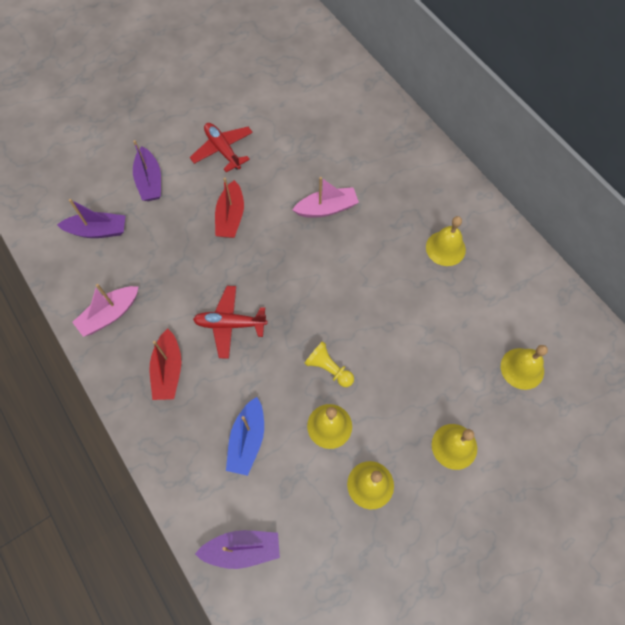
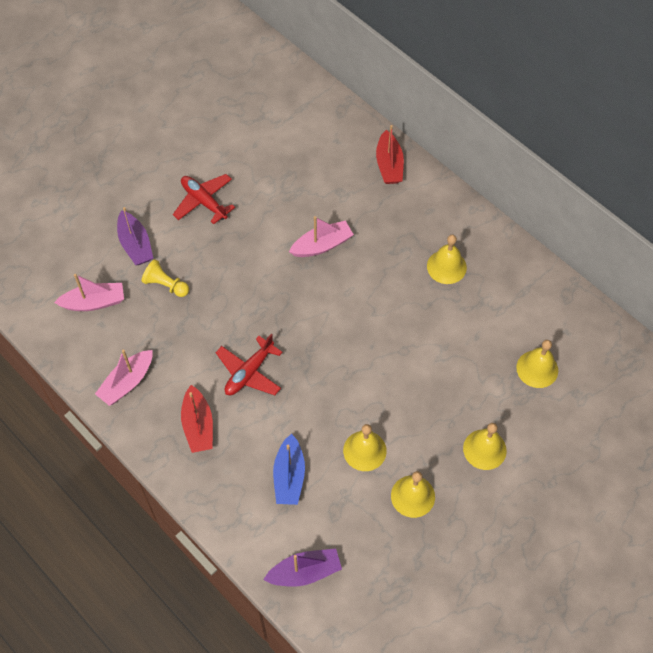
camera: 10 degrees left, 5 degrees down
(98, 230) = (94, 302): purple boat -> pink boat
(230, 217) = (227, 268): red boat -> red boat (389, 165)
(230, 324) = (249, 372): red plane -> red plane turned 45 degrees counterclockwise
(328, 368) = (354, 398): yellow pawn -> yellow pawn (166, 285)

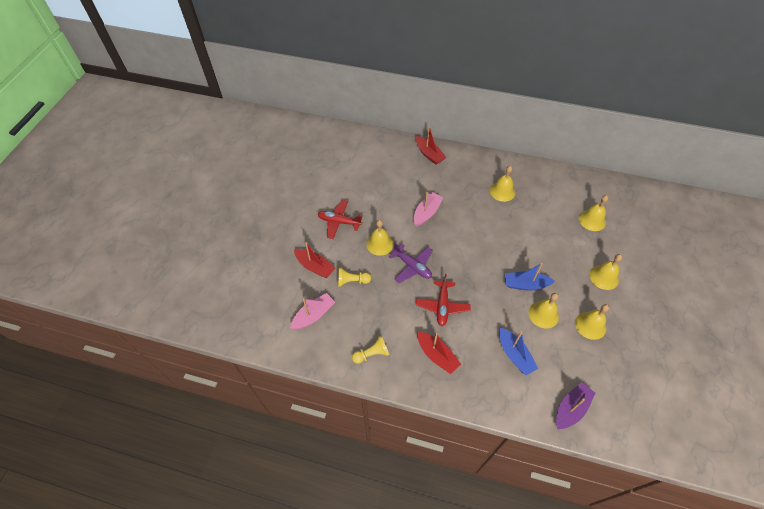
camera: 30 degrees left, 5 degrees down
(127, 382) = (372, 354): pink boat -> yellow pawn
(135, 244) = (315, 267): purple boat -> red boat
(232, 255) = (379, 244): none -> yellow bell
(251, 305) = (412, 266): none -> purple plane
(373, 403) = (525, 284): none -> blue boat

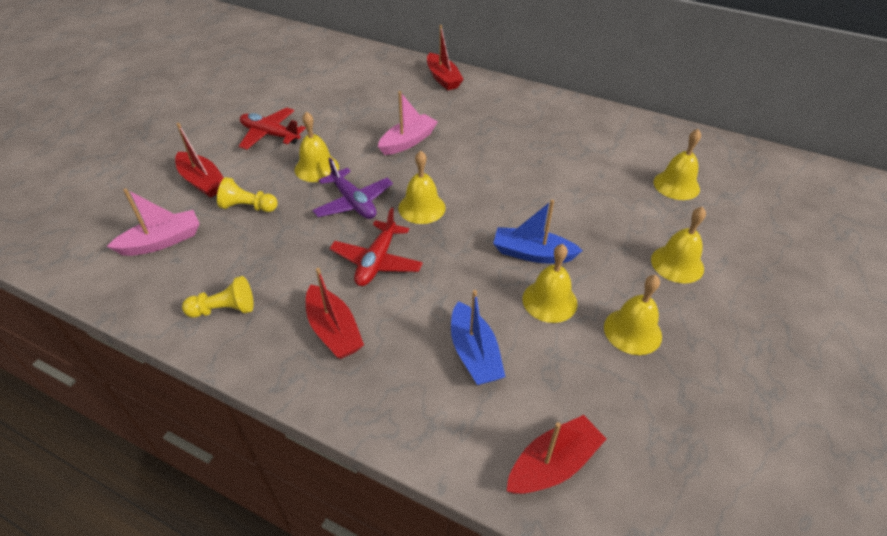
camera: 10 degrees right, 10 degrees down
(502, 191) = (538, 132): yellow bell -> yellow bell (421, 207)
(571, 409) = (553, 464): purple boat -> red boat

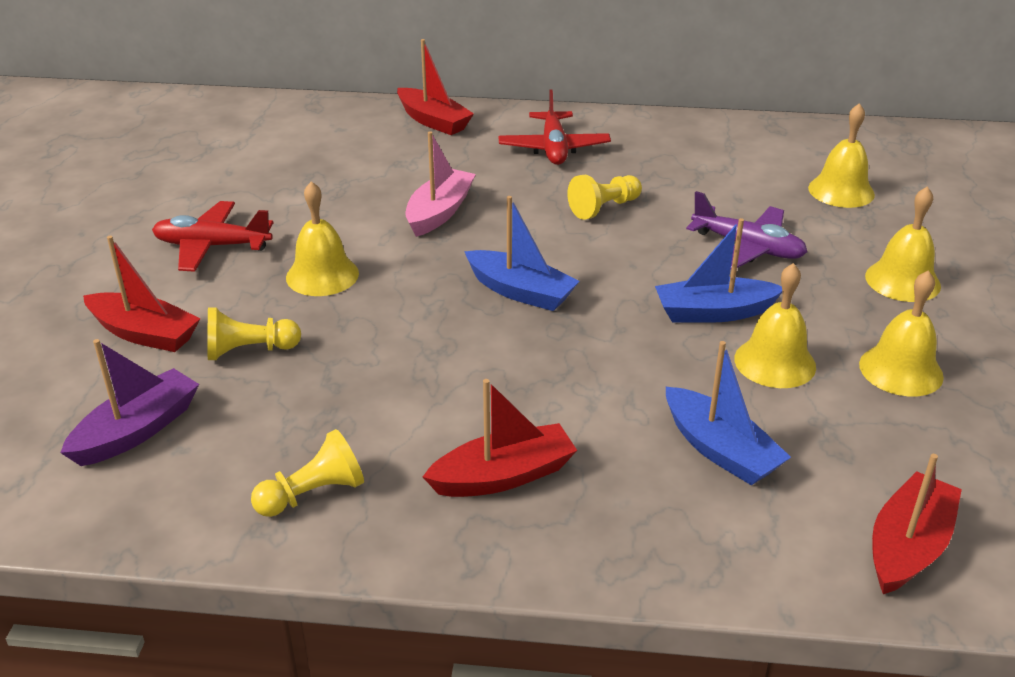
camera: 20 degrees left, 10 degrees down
(162, 241) = (137, 430): pink boat -> purple boat
(333, 330) = (503, 476): red boat -> red boat turned 60 degrees counterclockwise
(353, 202) = (413, 308): purple plane -> purple plane (747, 247)
(377, 261) = (503, 374): red plane -> red plane (554, 148)
(421, 207) = (520, 292): yellow bell -> blue boat
(509, 161) = (604, 208): none -> yellow pawn

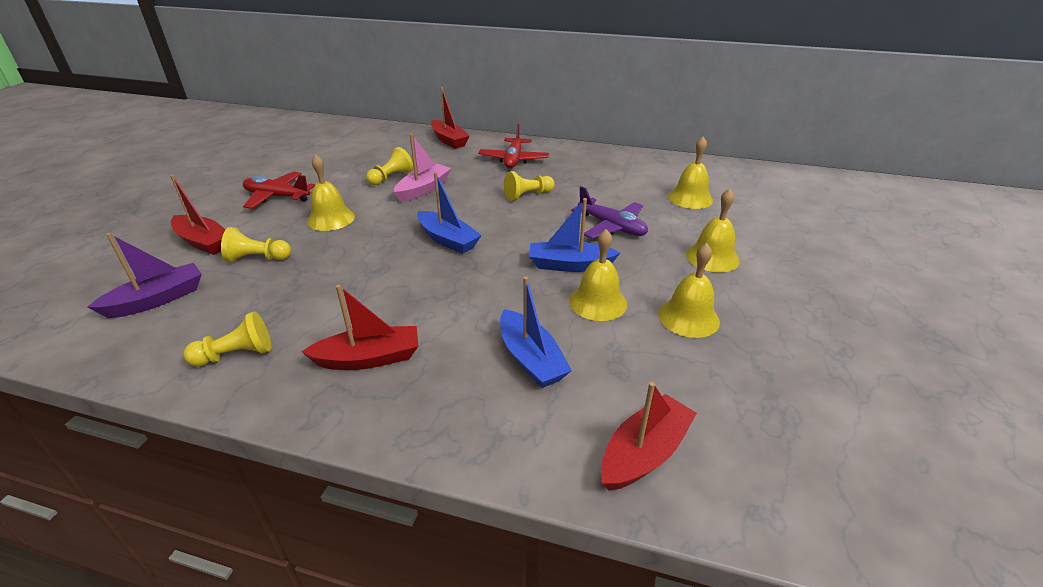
camera: 10 degrees right, 0 degrees up
(376, 196) = (391, 178): none -> yellow pawn

